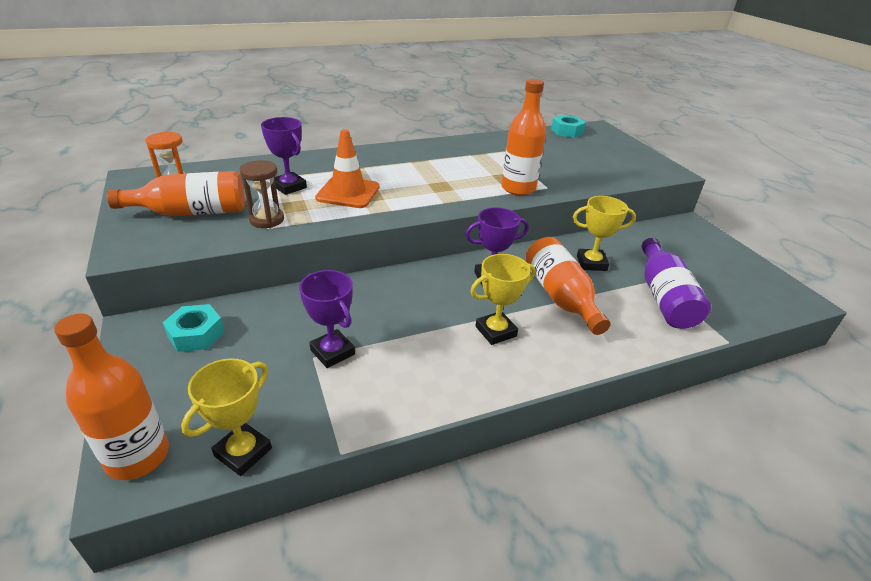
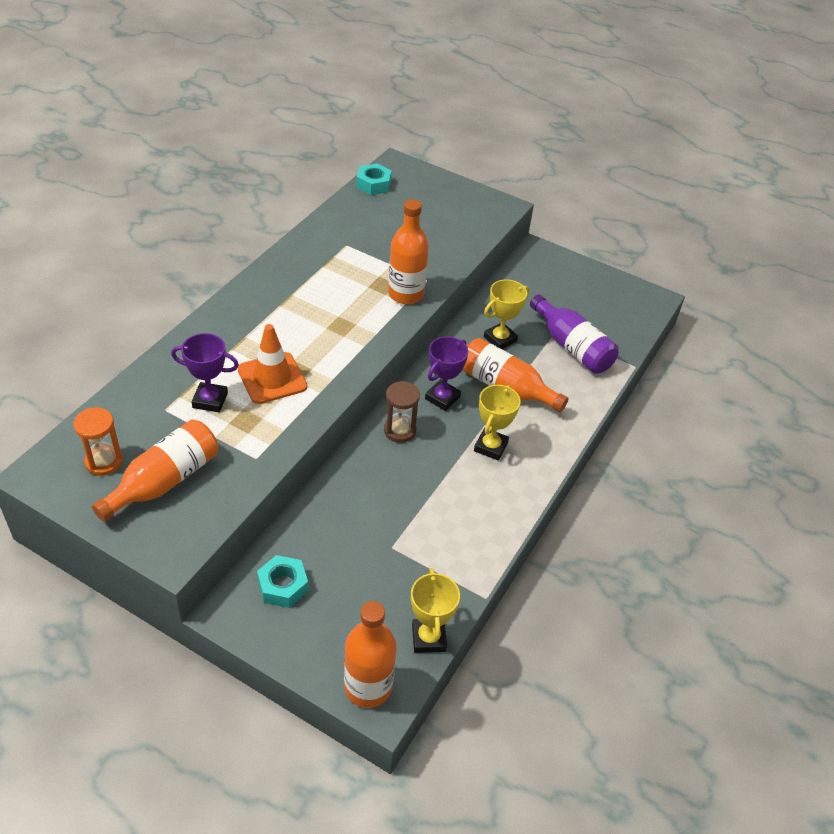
camera: 40 degrees left, 10 degrees up
(266, 220) = (243, 450): brown hourglass -> brown hourglass (400, 430)
(332, 352) = (400, 534): purple trophy -> none

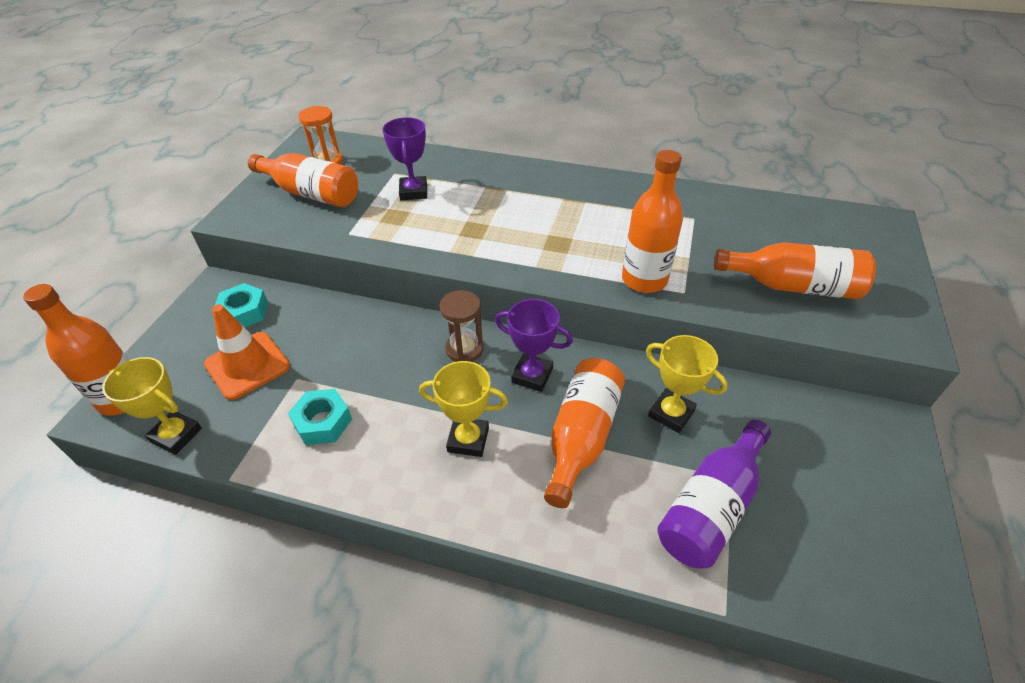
camera: 80 degrees right, 0 degrees up
(272, 378) = (457, 218): orange traffic cone -> orange traffic cone (247, 365)
(373, 184) = (824, 214): turquoise nut -> turquoise nut (323, 422)
(428, 638) = (176, 435): yellow trophy -> yellow trophy turned 45 degrees clockwise
(442, 231) = (793, 286): none -> orange bottle

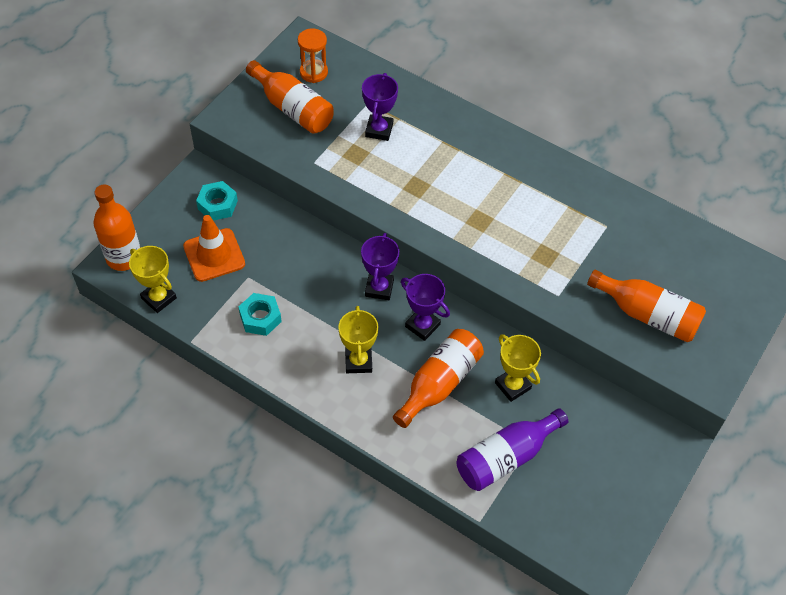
camera: 15 degrees right, 10 degrees up
(464, 349) = (379, 288): brown hourglass -> purple trophy
(468, 440) = (358, 361): yellow trophy -> yellow trophy turned 60 degrees clockwise
(644, 280) = (532, 275): orange bottle -> none

